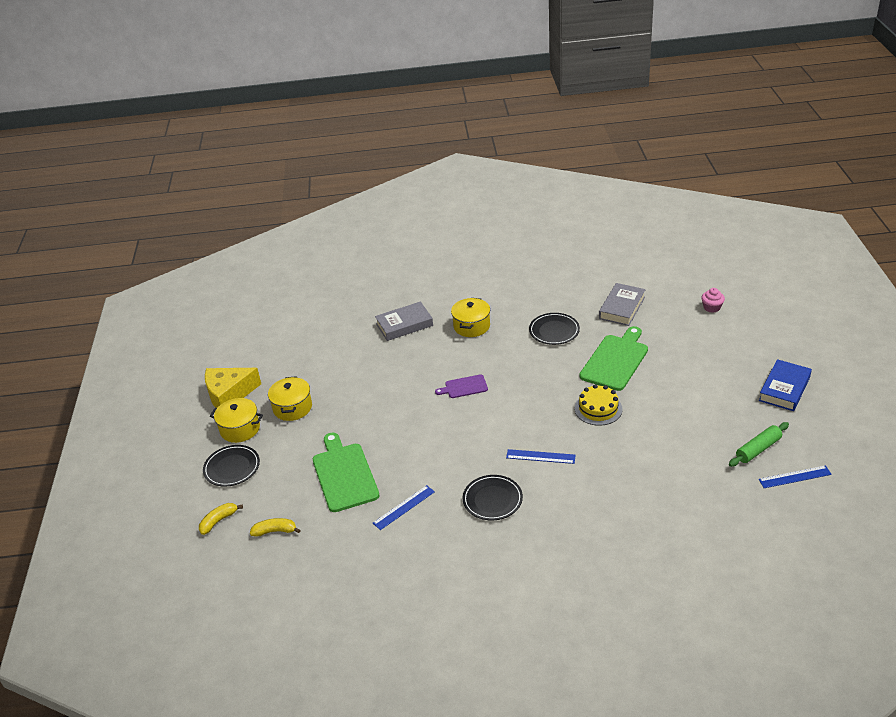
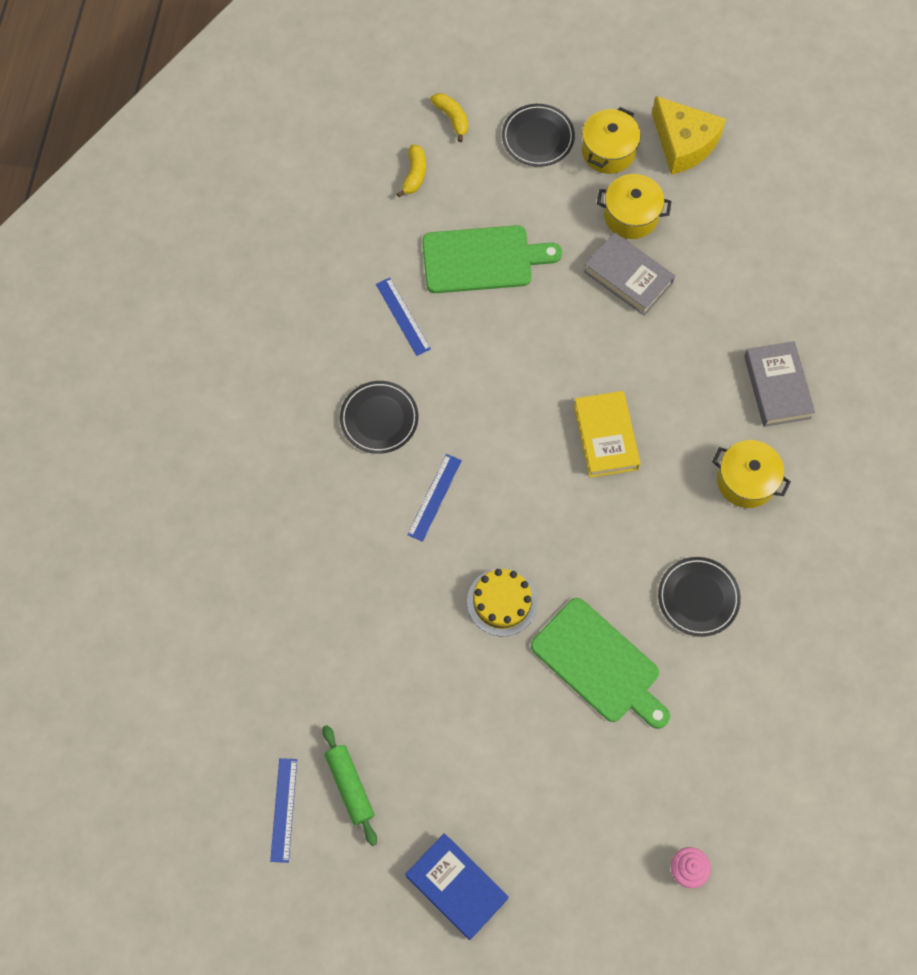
camera: 100 degrees right, 30 degrees up
(229, 394) = (683, 143): yellow cheese -> yellow cheese turned 150 degrees clockwise
(464, 387) = (605, 437): purple cutting board -> yellow book
(622, 308) = (728, 722): grey book -> grey book (628, 277)

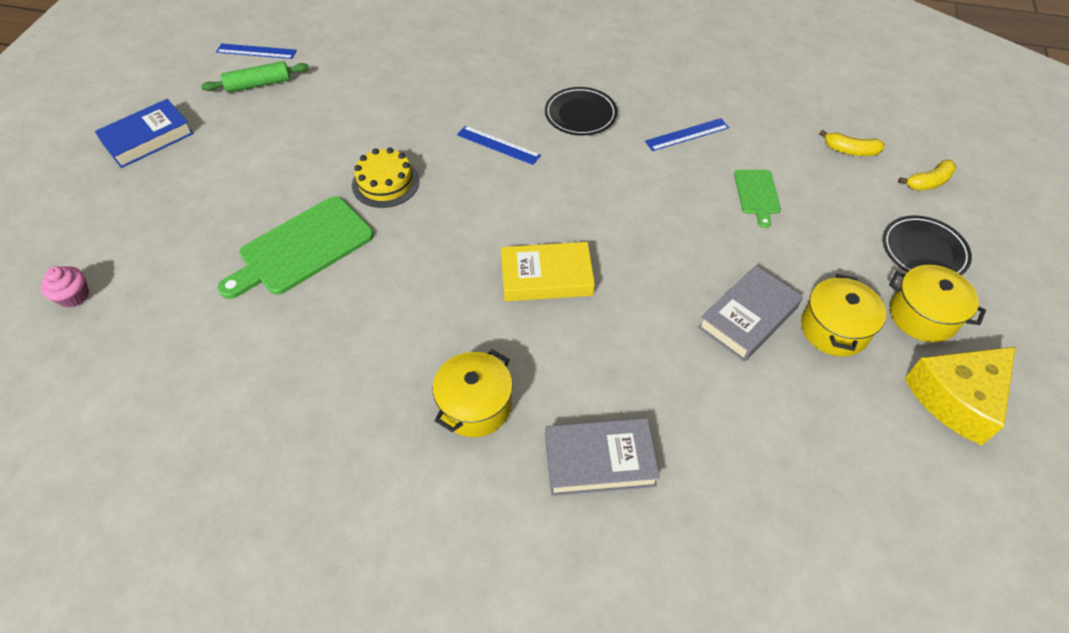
camera: 95 degrees right, 15 degrees down
(482, 259) = (757, 194): green cutting board -> green cutting board, size x0.53
(698, 598) = (345, 339): black plate -> none

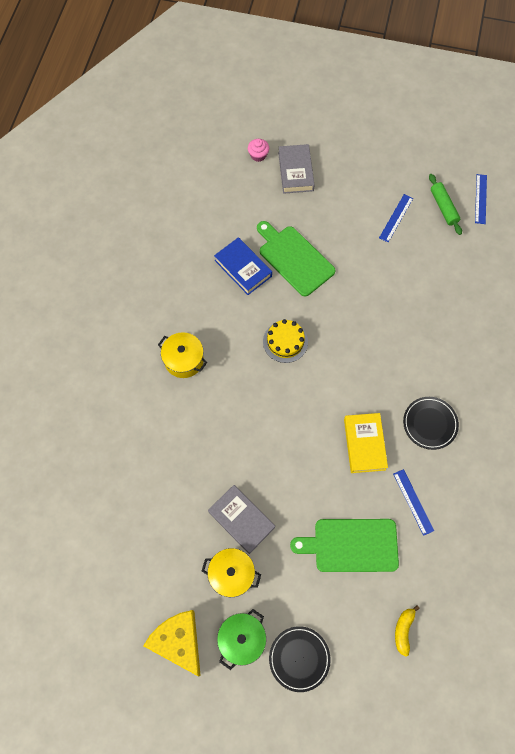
camera: 90 degrees right, 15 degrees up
(148, 138) = (384, 156): blue book -> blue book (243, 268)
(385, 183) = (351, 298): yellow cake -> yellow cake (285, 341)
(498, 145) = (392, 366): blue ruler -> blue ruler (396, 218)
(546, 277) = (273, 398): yellow book -> yellow book (364, 444)
(599, 460) = (148, 423): grey book -> grey book (295, 171)
(757, 194) = (351, 545): green cutting board -> green cutting board, size x1.88
(922, 316) = (242, 639): yellow pot -> green pot
(928, 182) = (371, 686): yellow banana -> none

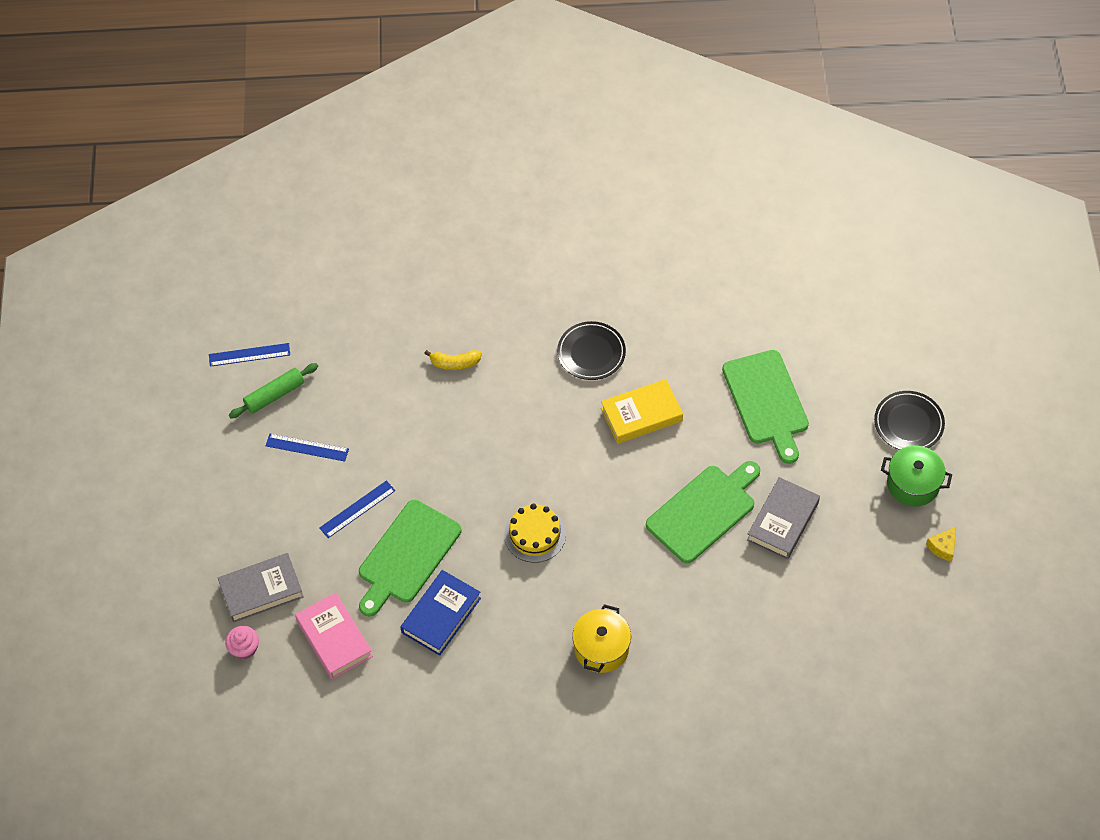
camera: 105 degrees left, 10 degrees down
(179, 641) = (943, 547): yellow cheese -> yellow cheese, size x0.45
(232, 574) = (848, 514): yellow pot -> none
(248, 204) = (334, 638): none -> pink book
(268, 463) = (703, 511): none -> green cutting board
(403, 630) = (837, 333): yellow banana -> yellow banana (455, 363)
(413, 502) = (692, 351): blue ruler -> blue ruler (357, 509)

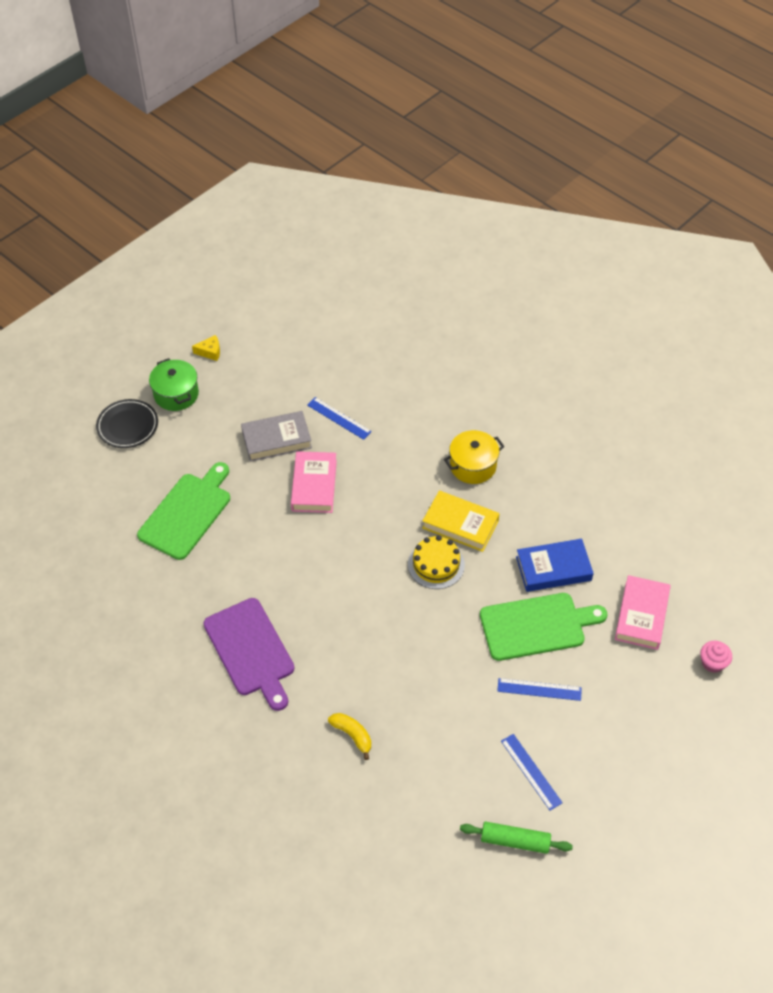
camera: 135 degrees left, 5 degrees down
(249, 354) = (502, 899): blue ruler -> blue ruler (339, 418)
(261, 590) = (665, 692): grey book -> none
(591, 353) = (251, 650): black plate -> purple cutting board
(641, 415) = (273, 577): yellow book -> yellow book (460, 524)
(703, 511) = (314, 485): green cutting board -> pink book

